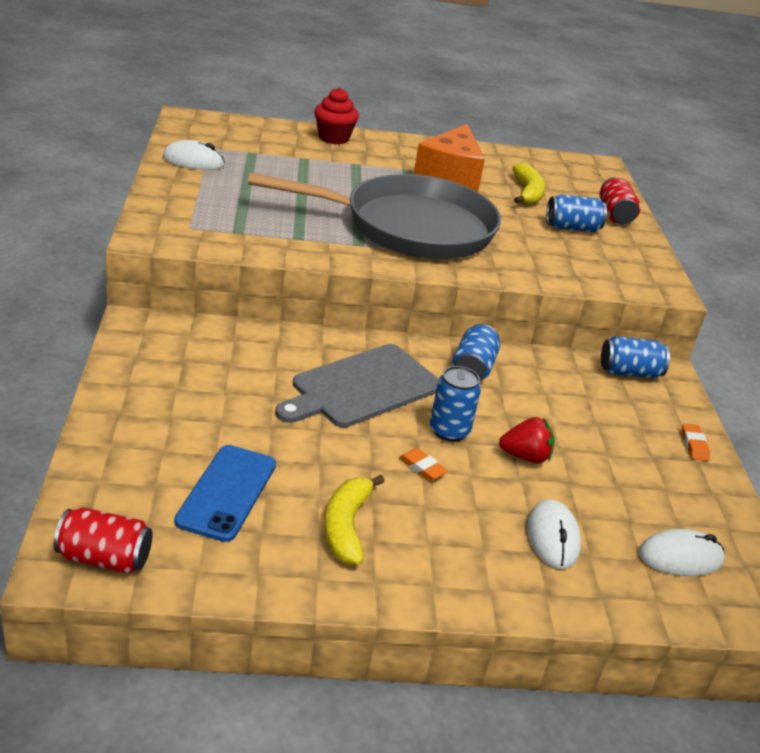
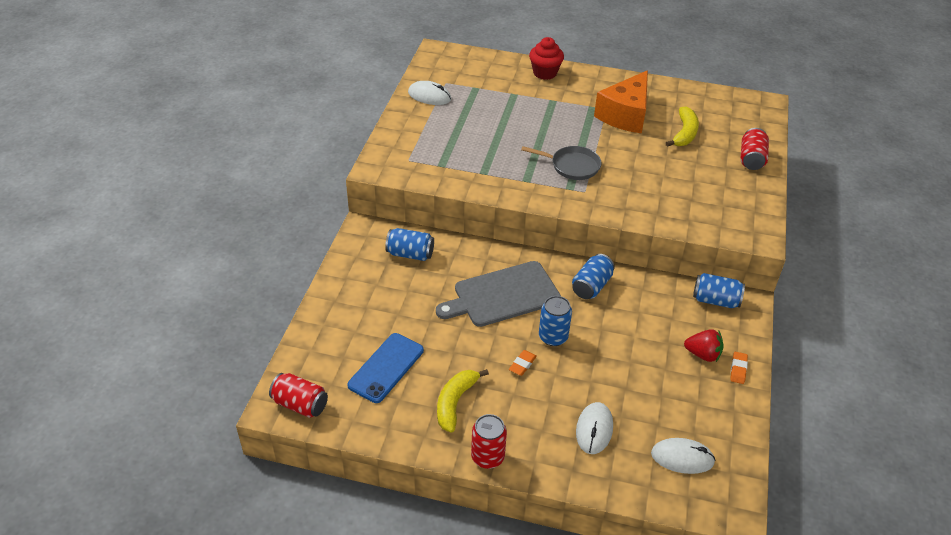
camera: 20 degrees right, 10 degrees up
(410, 227) = (572, 166): grey pan -> grey pan, size x0.43
(421, 593) = (487, 457): none -> red can
(422, 468) = (522, 364): orange eraser -> orange eraser turned 60 degrees clockwise
(525, 457) = (601, 364): red strawberry -> red strawberry (703, 354)
(572, 228) = (707, 171): blue can -> blue can (410, 254)

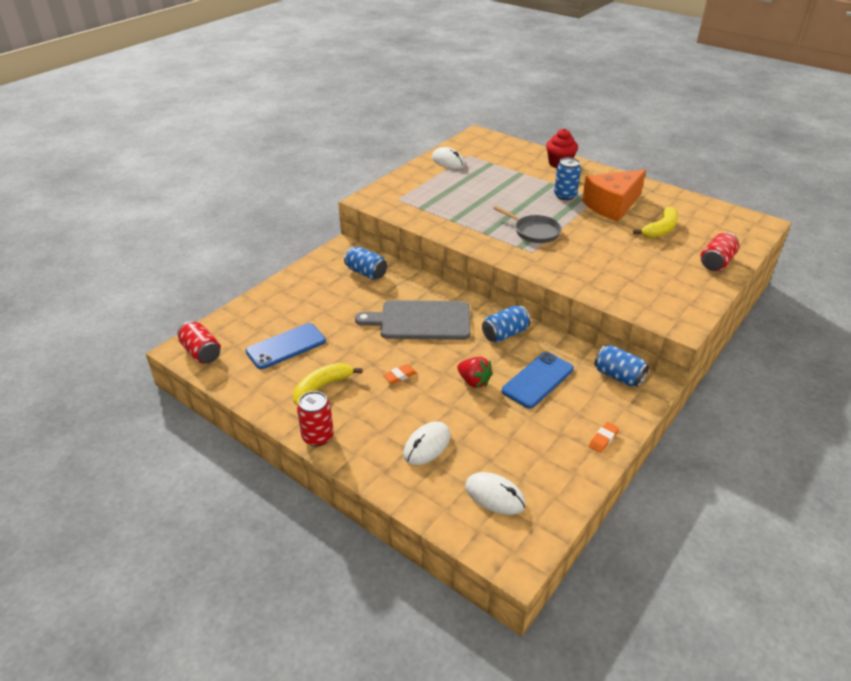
camera: 25 degrees right, 5 degrees down
(553, 337) = (442, 363): blue can -> blue can (565, 195)
(650, 327) = (538, 380): none -> blue phone
(703, 354) = (575, 416): red strawberry -> red strawberry (474, 381)

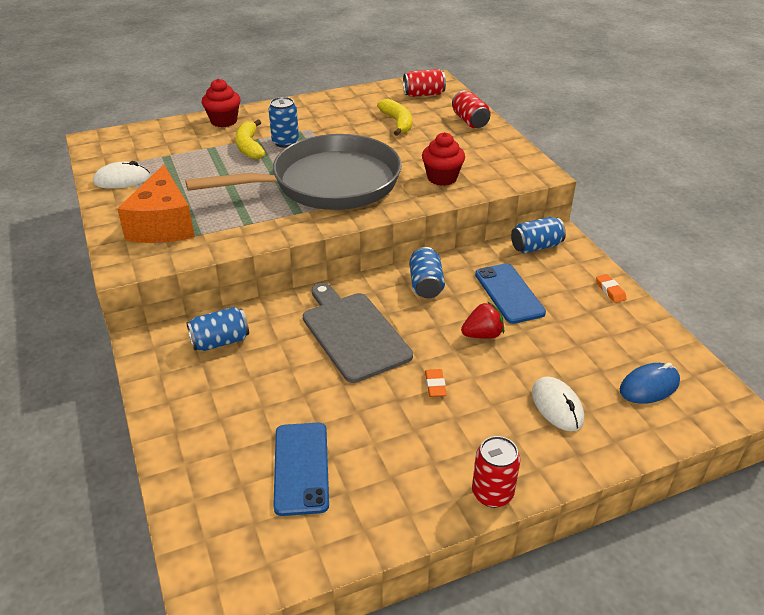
camera: 60 degrees left, 0 degrees up
(202, 352) = (237, 569): red can -> red can (423, 94)
(322, 387) = (407, 460): yellow banana -> yellow banana (249, 147)
(420, 320) = (353, 333): grey cutting board -> grey cutting board turned 120 degrees clockwise
(495, 495) = (649, 386): white mouse -> blue mouse
(534, 231) = (328, 183): grey pan -> grey pan, size x2.34
(606, 277) = (442, 178): none -> red cupcake
(612, 205) = (332, 127): orange cheese -> orange cheese (163, 225)

